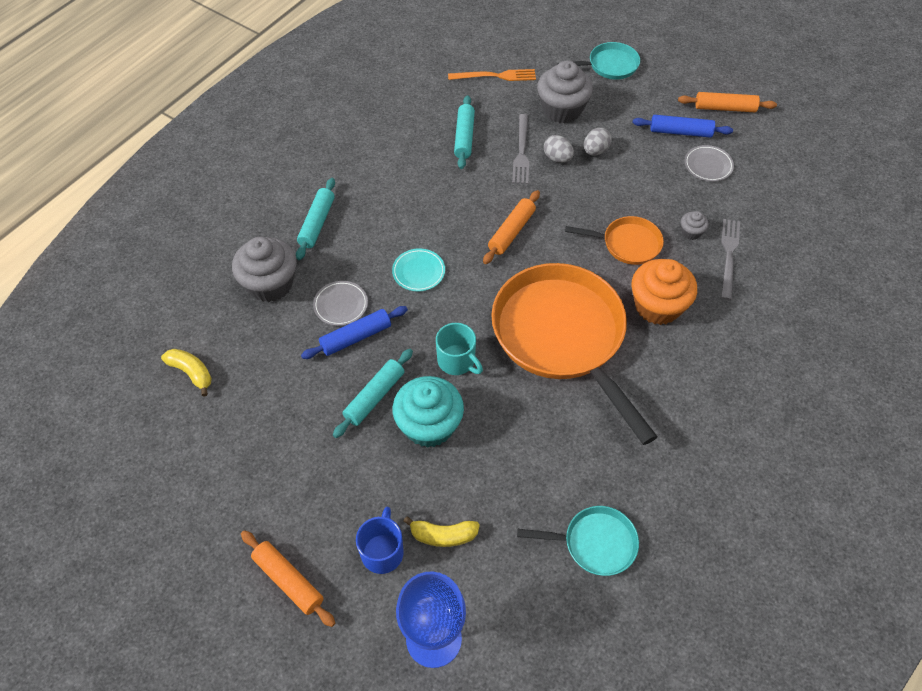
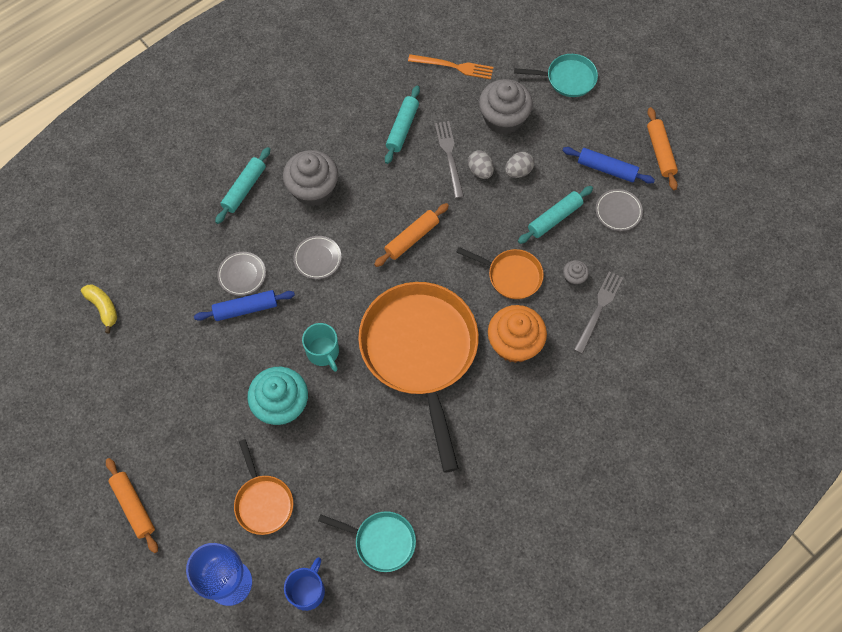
camera: 15 degrees right, 10 degrees up
(270, 284) = (188, 240): grey cupcake -> grey cupcake (313, 189)
(374, 397) = (245, 367): turquoise rolling pin -> turquoise rolling pin (554, 218)
(382, 551) = (212, 502): blue mug -> blue mug (307, 590)
(418, 272) = (317, 258): turquoise plate -> grey plate
(443, 535) = (263, 502): yellow banana -> orange pan
(521, 152) = (449, 156): grey fork -> grey fork turned 150 degrees clockwise
(725, 108) = (660, 152): orange rolling pin -> orange rolling pin turned 60 degrees clockwise

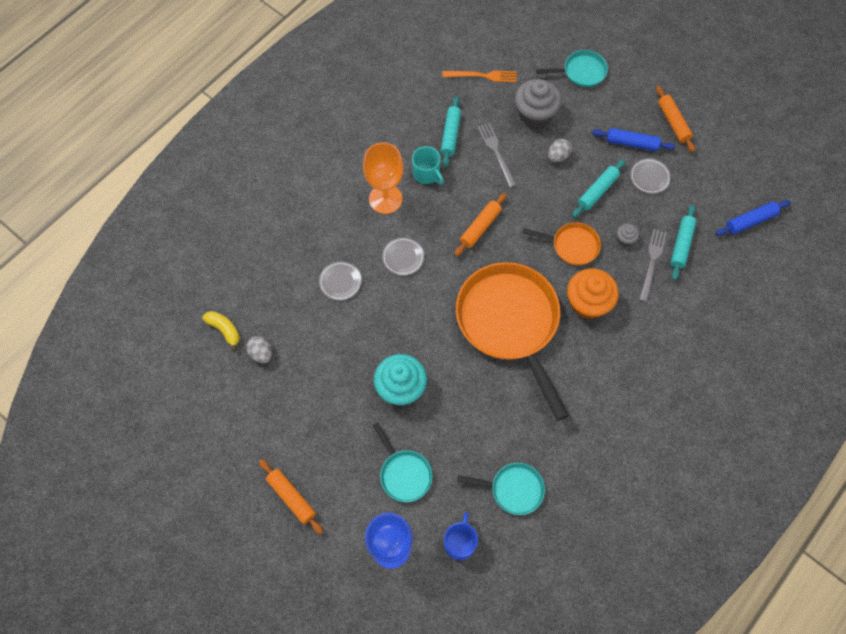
camera: 10 degrees left, 0 degrees up
(244, 189) = (325, 207): turquoise rolling pin -> turquoise rolling pin (681, 245)
(246, 308) = (350, 310): blue rolling pin -> blue rolling pin (750, 221)
(263, 502) = (404, 474): orange pan -> turquoise pan
(313, 189) = (385, 199): grey cupcake -> orange goblet
(323, 352) = (426, 337): turquoise mug -> turquoise mug (427, 174)
(480, 171) = (525, 161): grey egg -> grey egg (261, 353)

